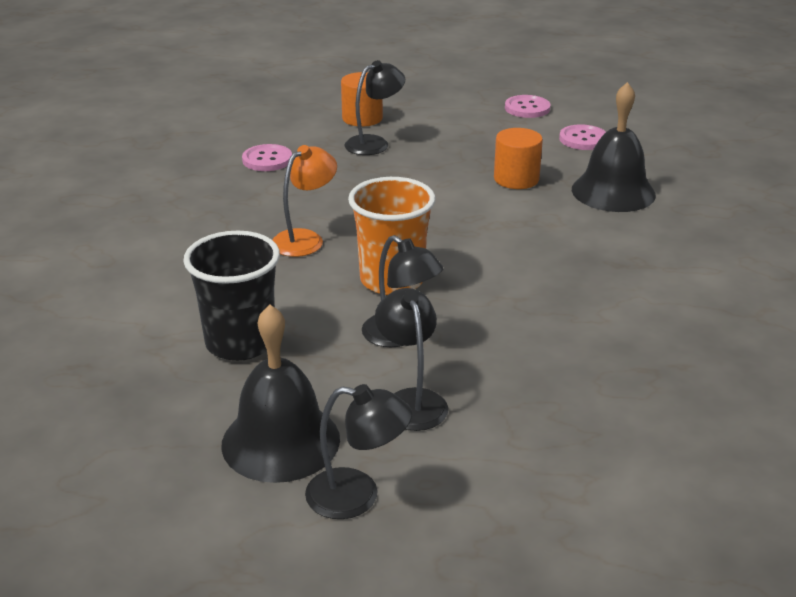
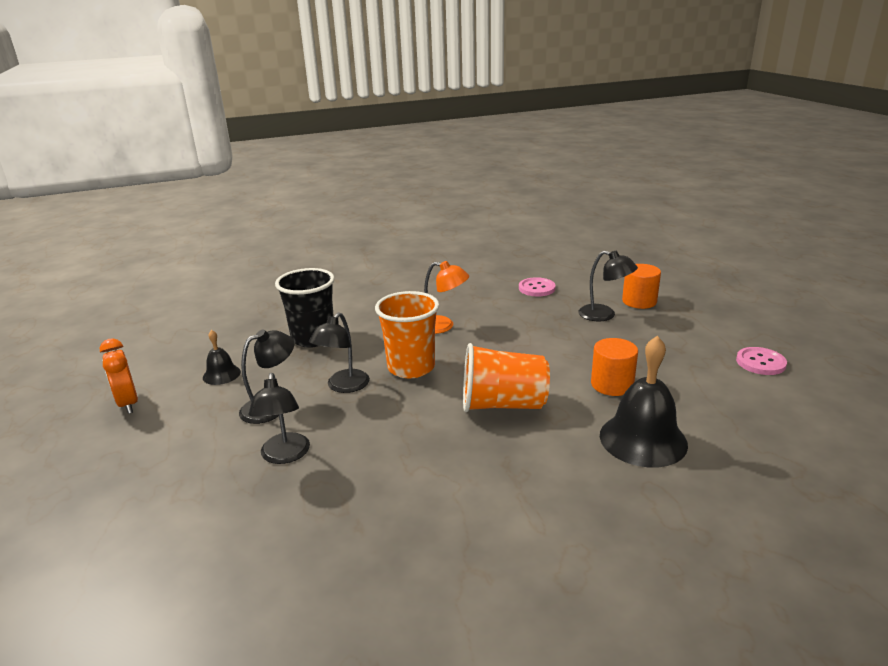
camera: 70 degrees right, 5 degrees down
(280, 441) = (221, 374): black bell -> black bell, size x0.52
(298, 550) = (128, 404): none -> orange clock
(357, 496) = (173, 411): black lamp -> black lamp (285, 456)
(514, 242) = (502, 405): none -> orange cup
(583, 139) = (735, 404): pink button -> none

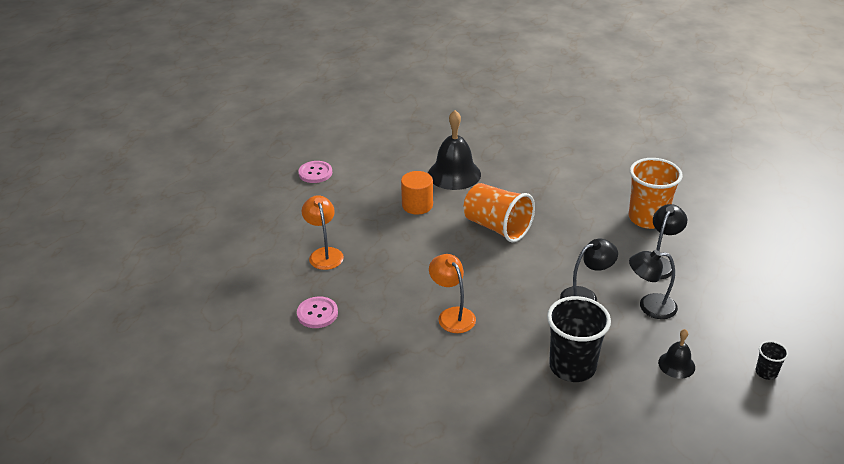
camera: 140 degrees left, 10 degrees up
(128, 404) = (766, 372): orange clock -> black cup
(411, 367) = (522, 286): orange cup -> orange cup (647, 218)
(604, 315) = (324, 254): black lamp -> orange lamp
(639, 301) = (277, 251): orange cylinder -> none

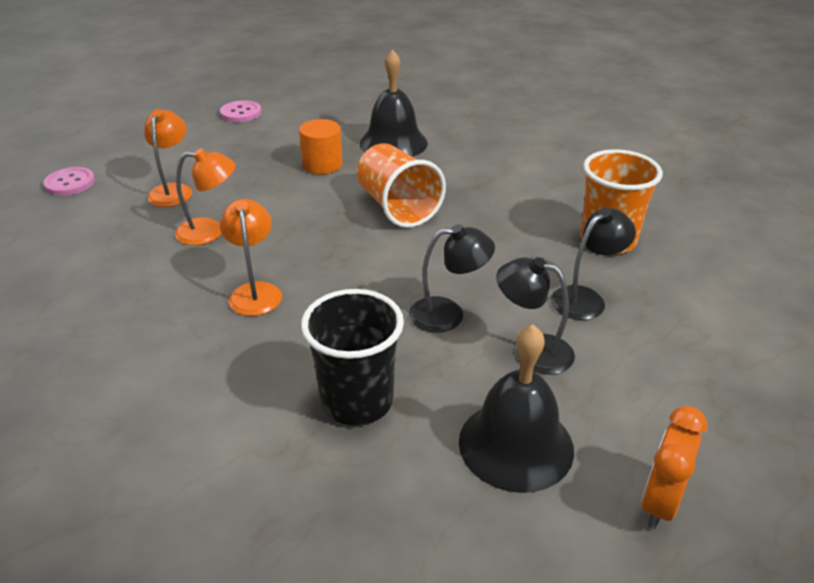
camera: 20 degrees right, 0 degrees up
(317, 313) = (103, 249): pink button -> pink button (70, 183)
(382, 279) = (210, 231): none -> orange lamp
(676, 364) = (516, 445): black bell -> black bell, size x1.92
(766, 372) = (659, 502): black cup -> orange clock

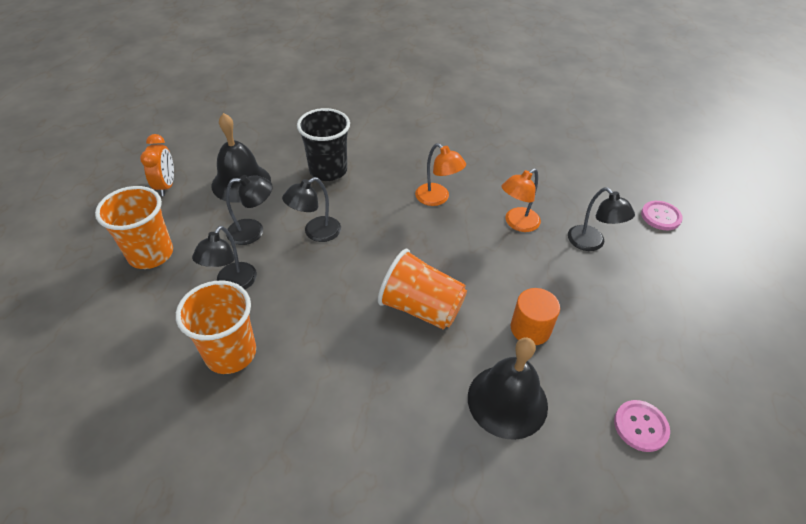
camera: 145 degrees right, 10 degrees up
(173, 190) = (591, 243): orange lamp -> black lamp
(241, 113) = (697, 368): pink button -> pink button (640, 426)
(693, 377) = (151, 254): none -> orange cup

